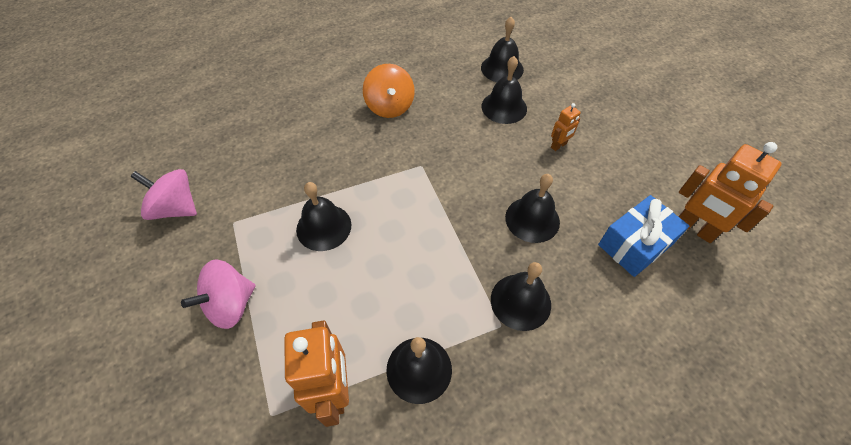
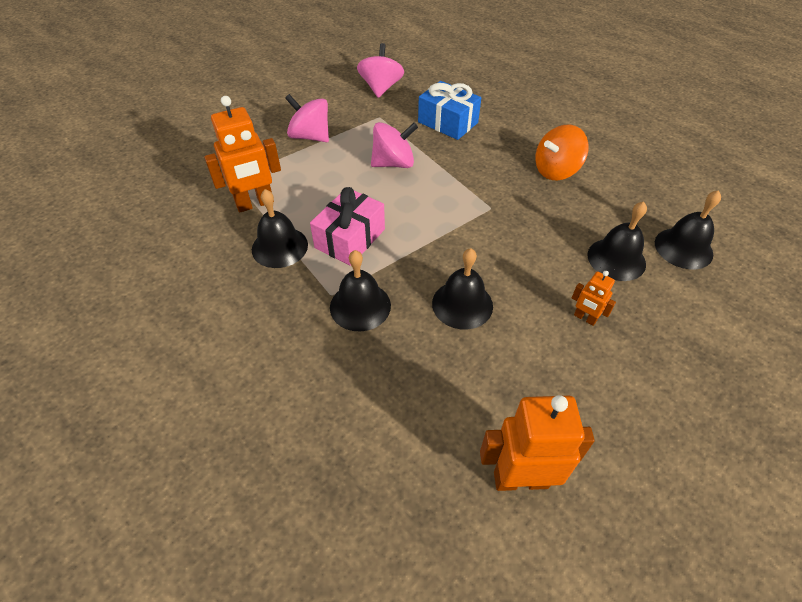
camera: 75 degrees right, 5 degrees down
(324, 227) = (393, 163): black bell -> pink spinning top
(427, 293) = (350, 238): none -> pink gift
(635, 244) = (467, 406): blue gift -> blue gift (448, 122)
(694, 228) = (520, 479): orange robot -> orange robot turned 60 degrees clockwise

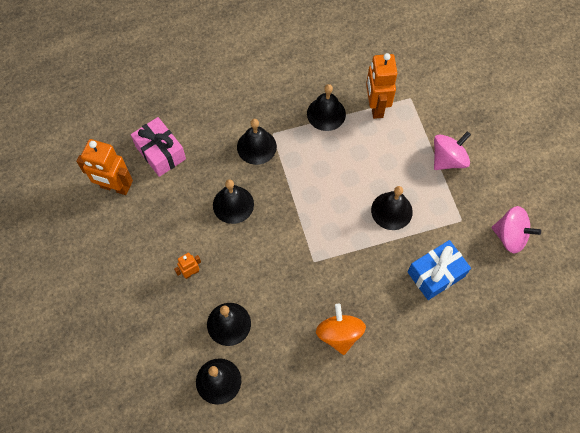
camera: 110 degrees right, 15 degrees up
(350, 238) = (318, 157): pink gift -> pink gift (160, 153)
(393, 163) = (391, 211): pink spinning top -> black bell
(520, 479) = (115, 187): orange robot -> orange robot turned 90 degrees clockwise

